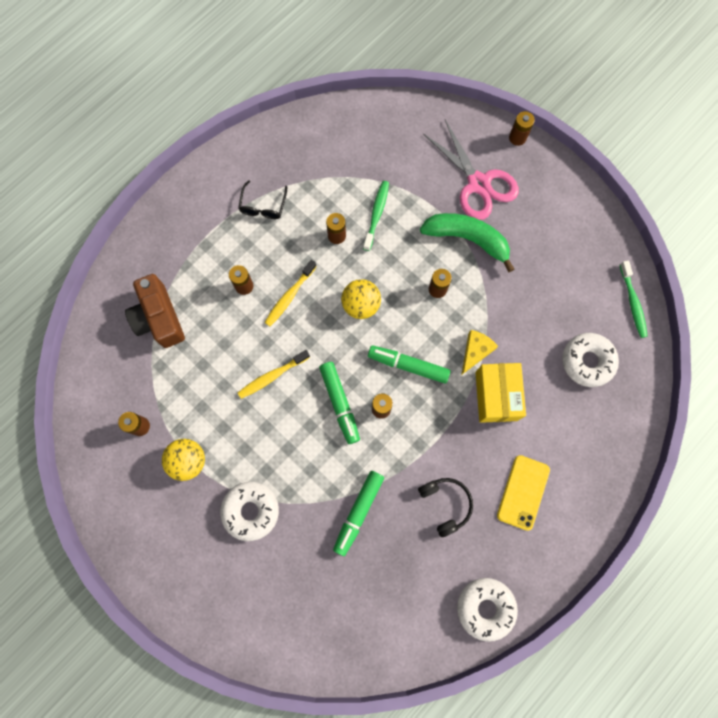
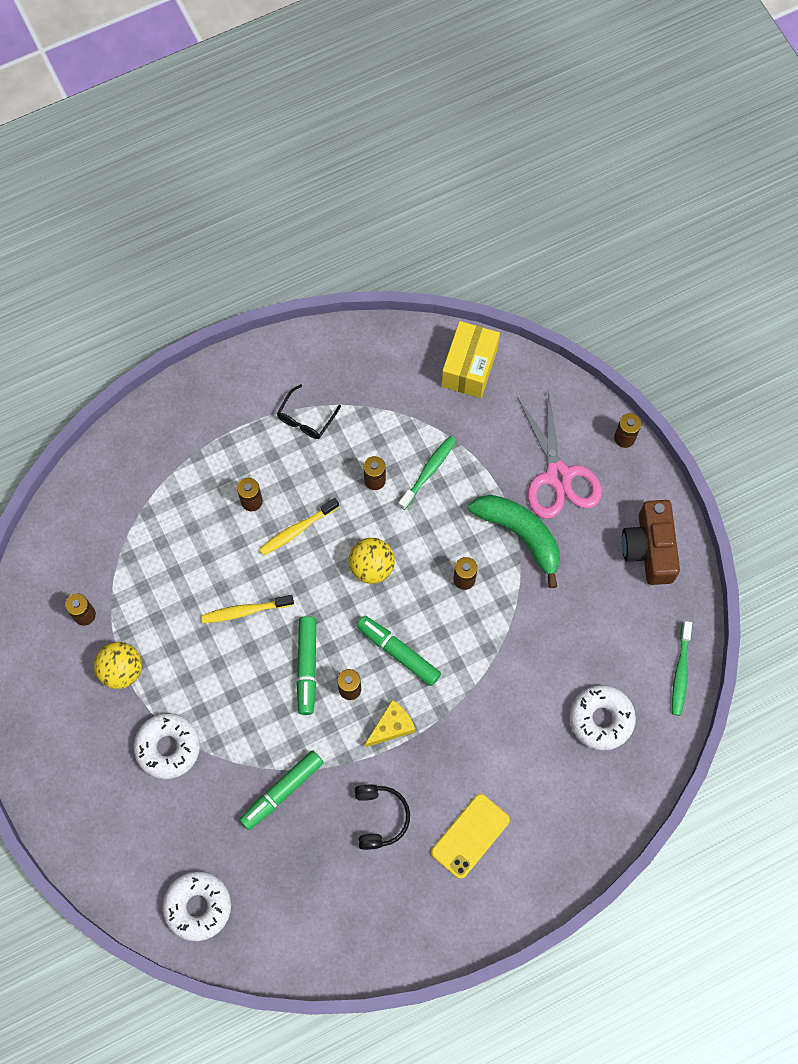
camera: 20 degrees right, 5 degrees down
(159, 318) = (147, 504): brown camera -> brown camera (649, 548)
(475, 351) = (479, 663): yellow cheese -> yellow cheese (391, 726)
(485, 608) = (379, 943): white donut -> white donut (198, 906)
(496, 396) = (482, 720): yellow box -> yellow box (469, 368)

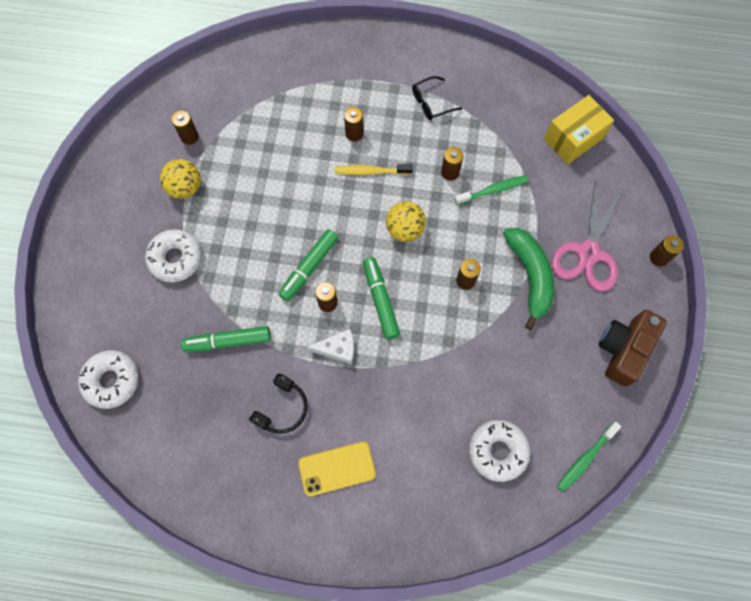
camera: 35 degrees right, 0 degrees up
(245, 611) = (295, 202): yellow toothbrush -> none
(391, 726) = (338, 349): yellow cheese -> white cheese

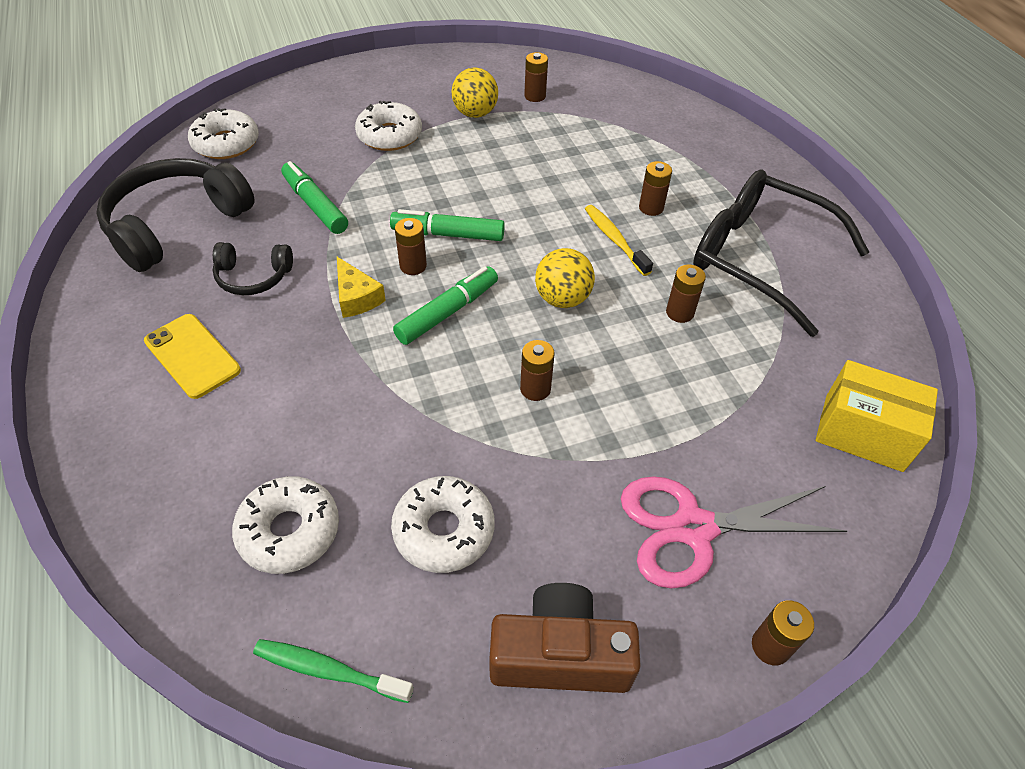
camera: 60 degrees right, 20 degrees down
(194, 445) = (177, 225): none -> black headphones
(338, 349) = (356, 297): white cheese -> yellow cheese
(431, 103) = (759, 258): black glasses -> black glasses, size x2.39
(493, 190) = (694, 368): green toothbrush -> none
(530, 276) = (596, 463): green banana -> none
(534, 372) = (444, 530): none -> white donut

